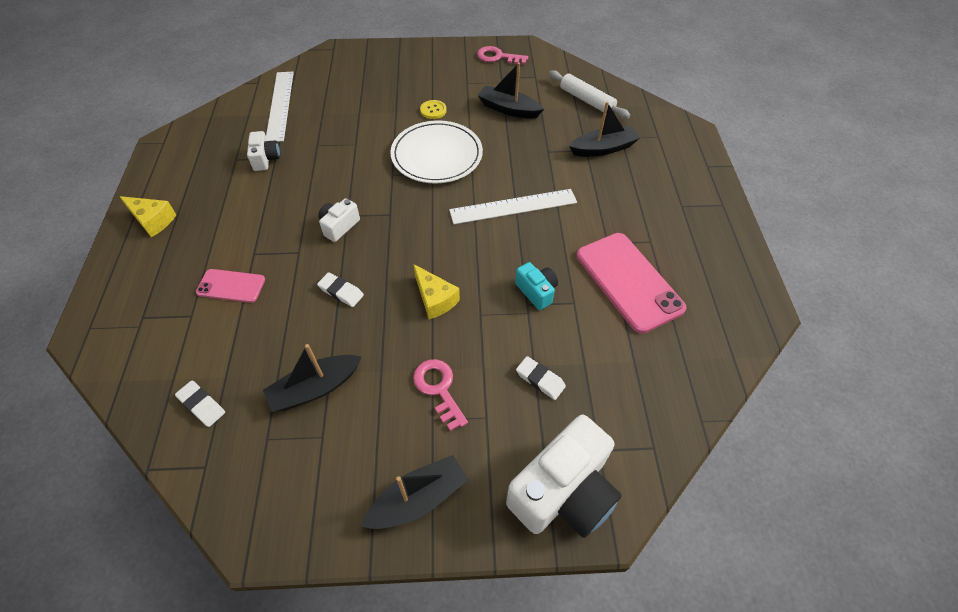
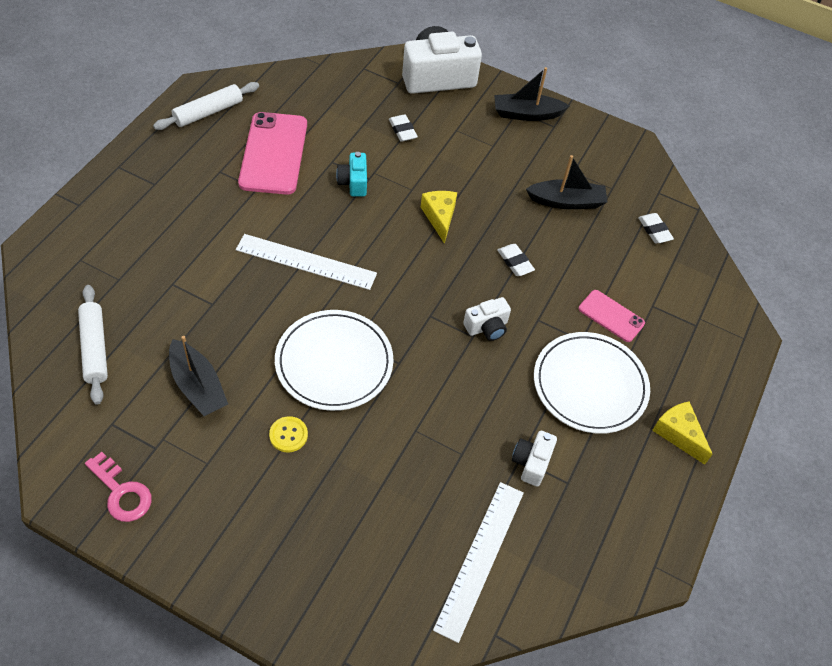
camera: 155 degrees left, 0 degrees up
(236, 223) = (590, 385): none -> white plate
(438, 389) = (477, 159): pink key -> none
(603, 148) = (153, 276): black boat -> none
(725, 290) = (208, 112): none -> white rolling pin

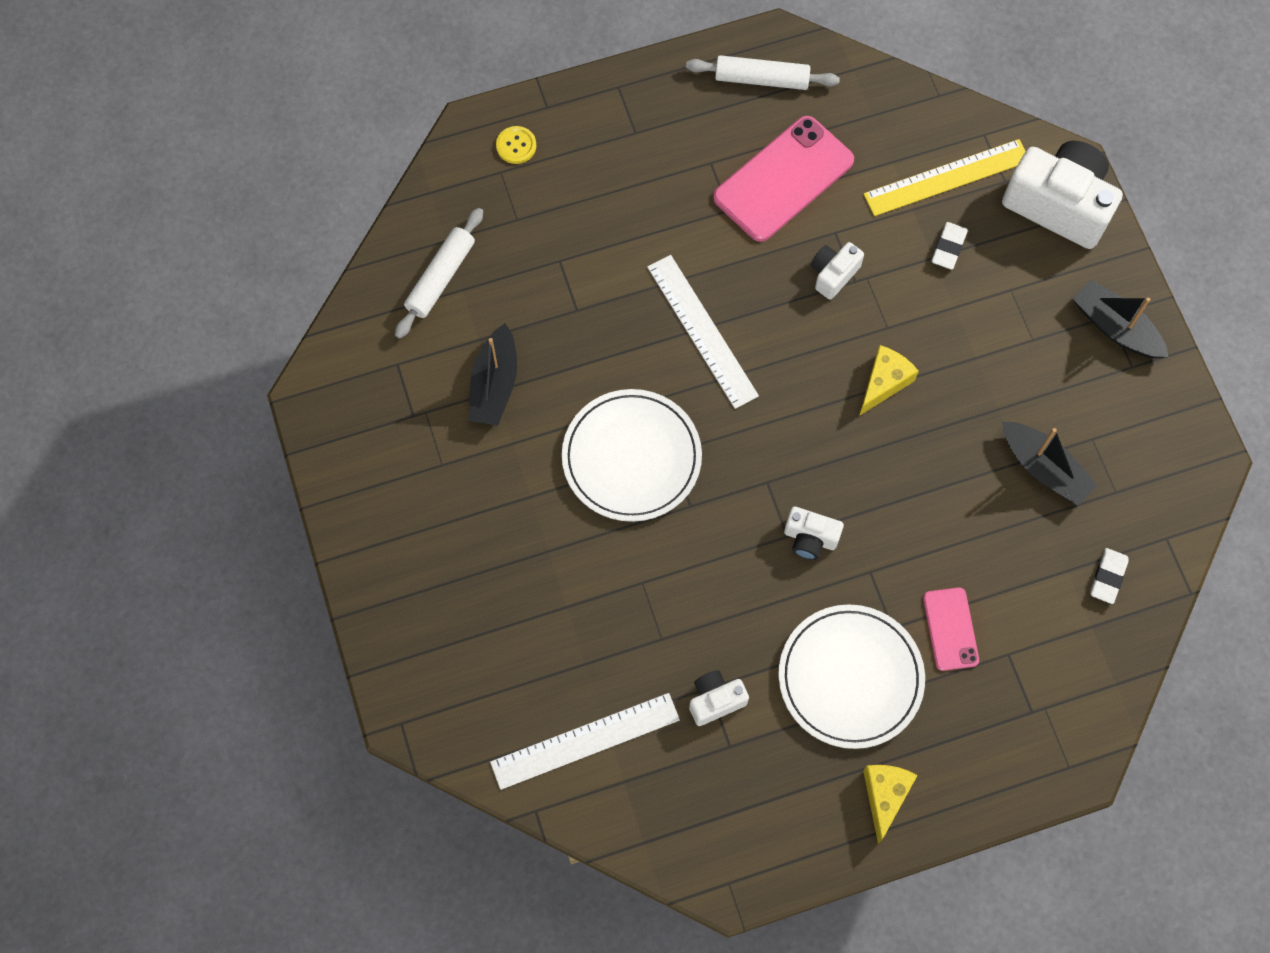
camera: 50 degrees right, 15 degrees up
(121, 492) = (355, 434): pink key -> none
(288, 435) = (529, 494): yellow button -> yellow button (516, 146)
(353, 182) = (833, 274): turquoise camera -> white camera
(365, 99) = (947, 177): none -> yellow ruler
(515, 262) = (912, 493): white eraser -> none

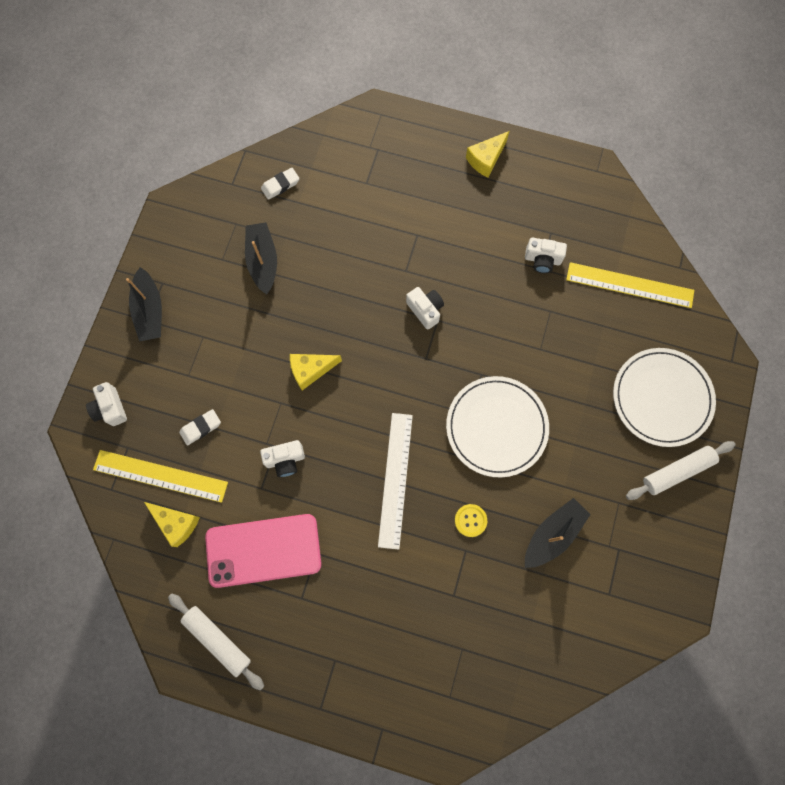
camera: 145 degrees left, 5 degrees up
(440, 277) = (542, 640): white rolling pin -> white rolling pin (677, 471)
(516, 146) = (425, 711): yellow button -> yellow button (470, 520)
(585, 741) = (629, 285): white ruler -> yellow ruler
(850, 677) = (460, 225): white plate -> white plate (661, 398)
(891, 147) = (176, 523): none -> yellow cheese
(950, 629) = (386, 214): pink phone -> none
(1058, 205) = (110, 408): white camera -> white camera, size x0.49

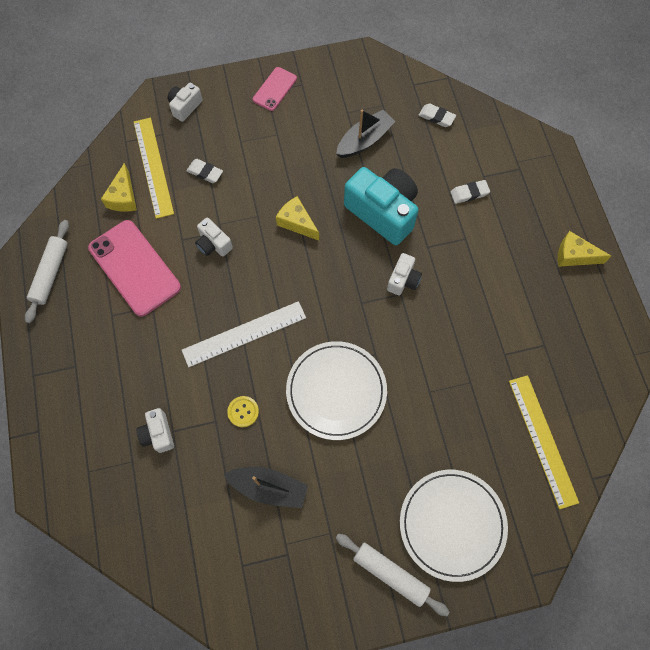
camera: 60 degrees right, 5 degrees down
(150, 311) = (275, 89): black boat -> pink phone
(348, 288) = (383, 212): none -> turquoise camera
(375, 205) = (469, 193): none -> white eraser
(542, 260) = (513, 351): white camera -> white camera (158, 434)

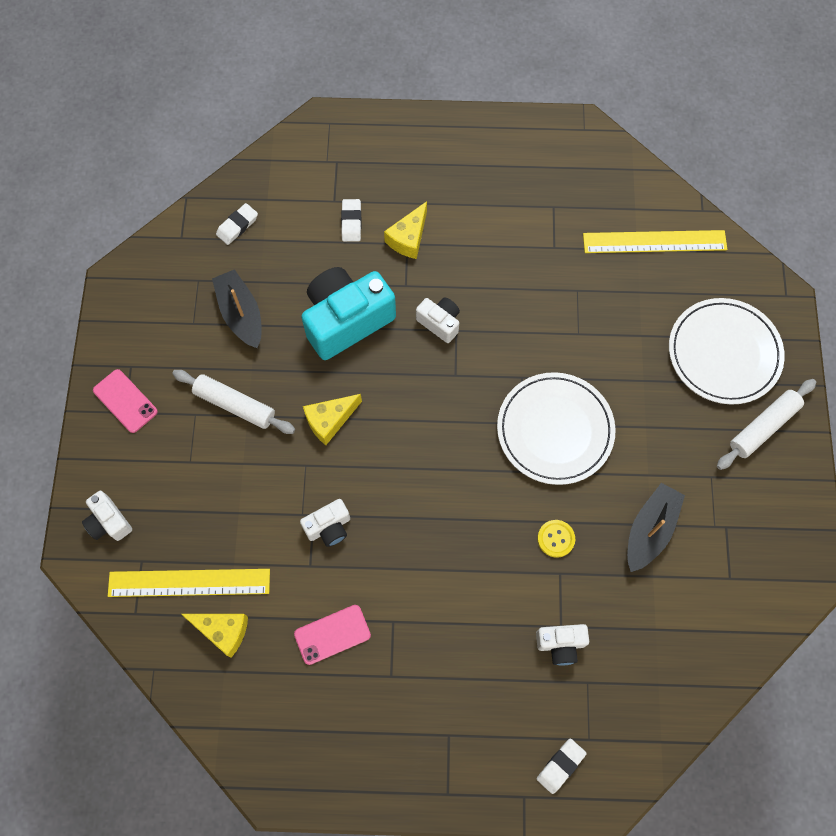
camera: 75 degrees left, 0 degrees up
(51, 274) = (308, 749): white rolling pin -> white rolling pin (235, 405)
(134, 268) = (332, 634): pink phone -> pink phone, size x0.54
(205, 172) = (221, 516): white eraser -> white eraser (560, 766)
(244, 334) = (459, 516): white ruler -> none
(574, 256) = (460, 145): yellow cheese -> yellow cheese (408, 238)

